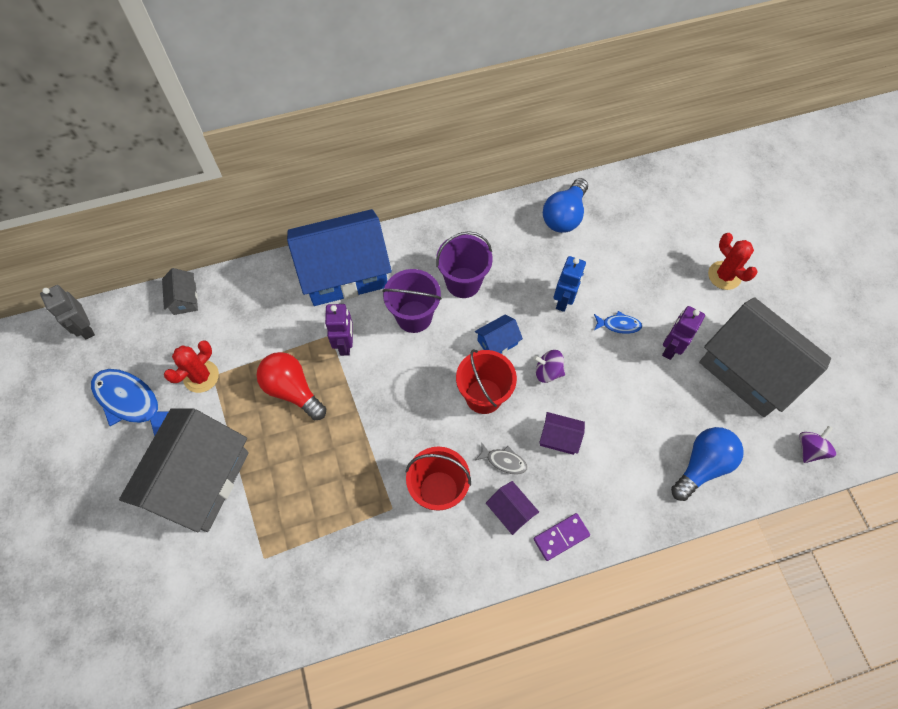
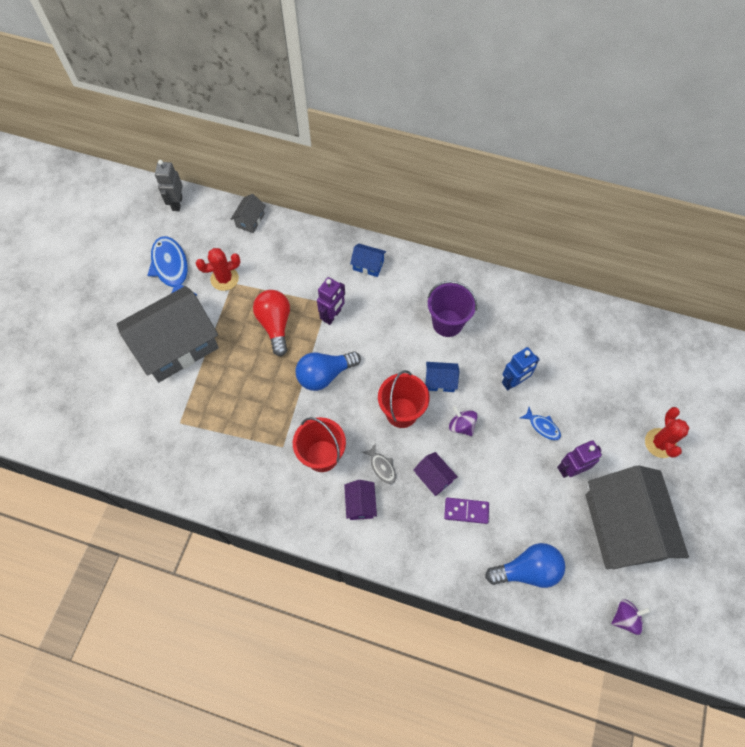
camera: 35 degrees right, 0 degrees up
(344, 272) = (368, 265): blue house -> blue house, size x0.41
(414, 316) = (394, 326): purple bucket -> none
(561, 537) = (382, 546): purple domino -> purple domino (466, 511)
(564, 216) = (563, 320): blue light bulb -> blue light bulb (325, 375)

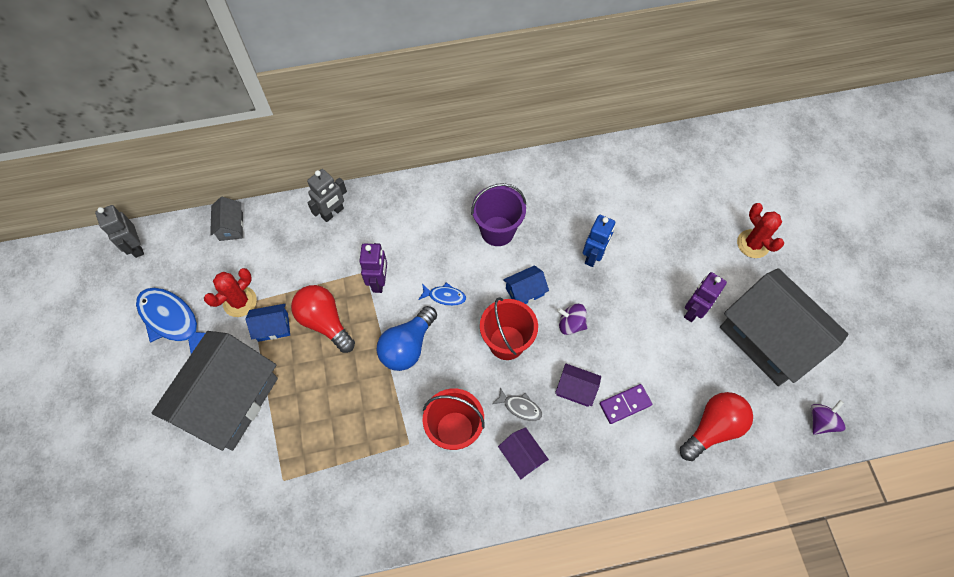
camera: 30 degrees left, 0 degrees up
(329, 246) = (333, 213): none -> grey robot
(368, 265) = (384, 212): blue house -> blue house (273, 327)
(527, 570) = (713, 428): blue light bulb -> red light bulb
(542, 426) = (644, 284): blue fish -> blue fish (445, 296)

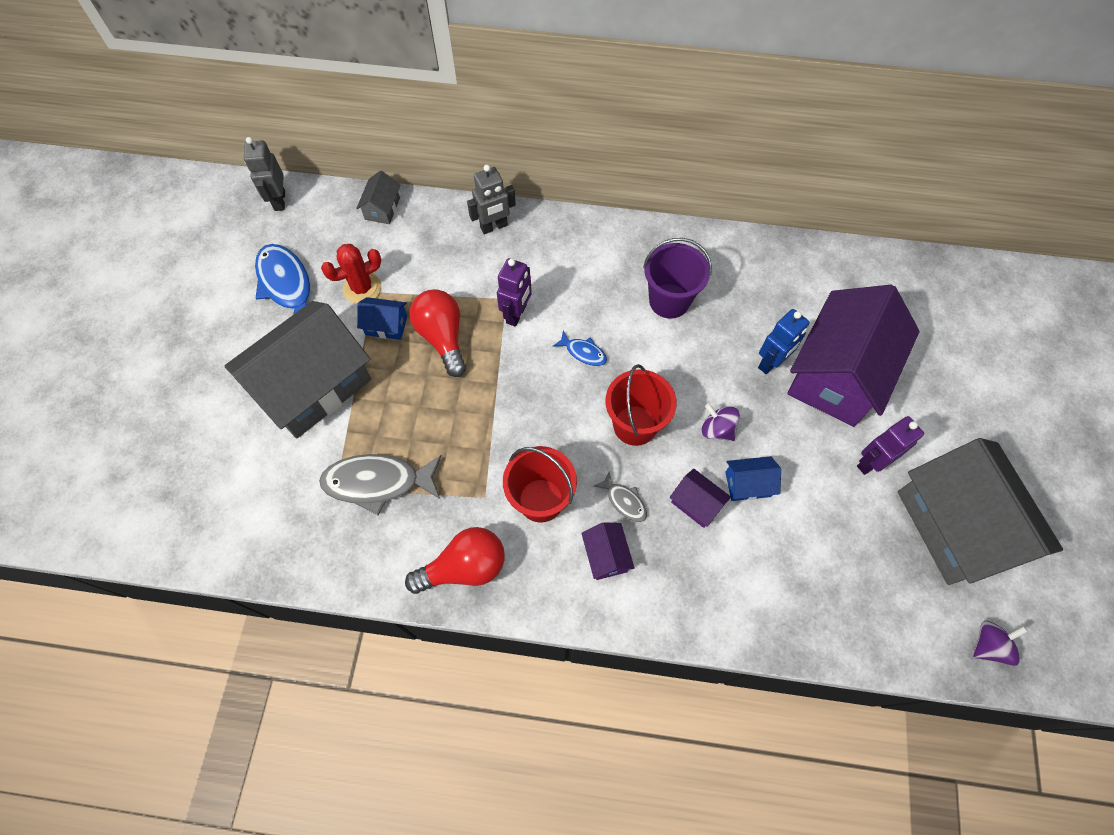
camera: 20 degrees right, 0 degrees up
(316, 463) = (377, 482): none -> grey fish
(407, 346) = (522, 392): blue light bulb -> none
(525, 291) = (676, 376): blue house -> blue house (747, 484)
(625, 404) = (748, 540): purple domino -> none
(645, 249) = (837, 374): none -> purple house
(713, 428) = (847, 605): red light bulb -> red light bulb (464, 567)
(753, 244) = (974, 410): red cactus -> none

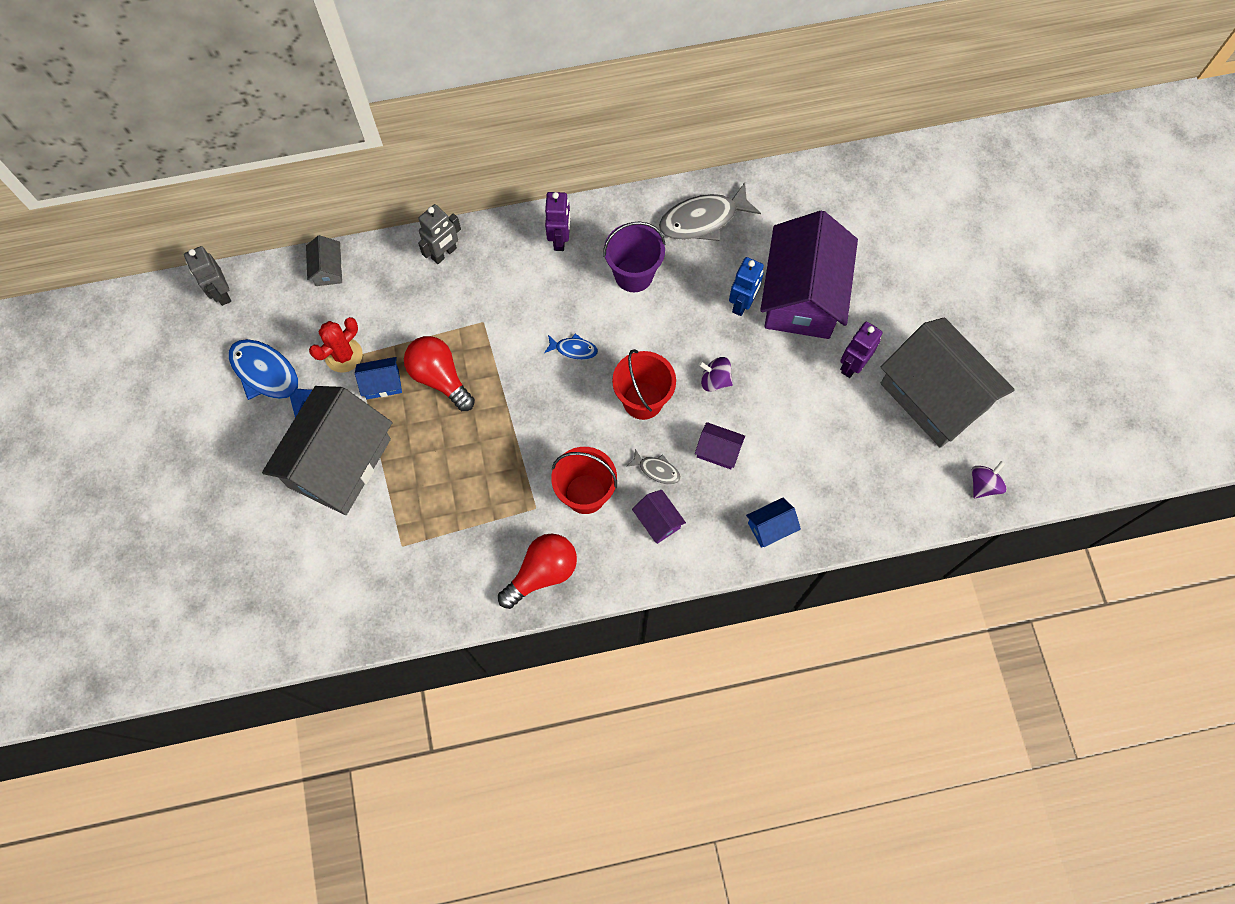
camera: 20 degrees left, 5 degrees up
(377, 482) = (436, 528): grey fish -> grey fish (703, 219)
(516, 314) = (499, 333): purple robot -> purple robot (560, 239)
(747, 484) = (756, 419): blue house -> blue house (770, 527)

